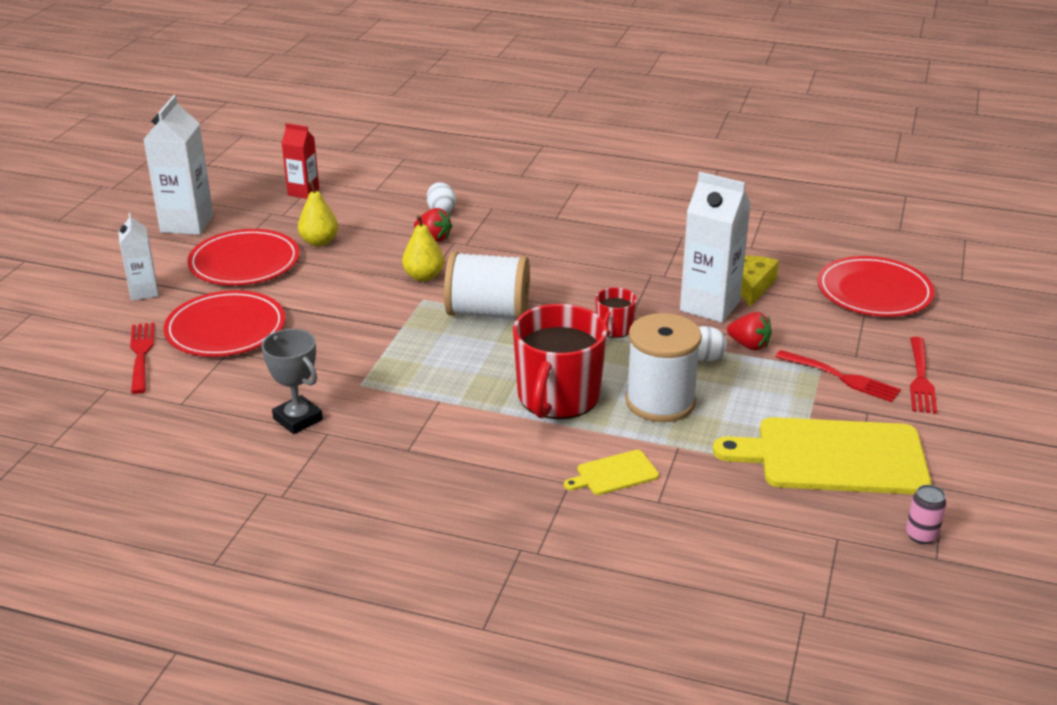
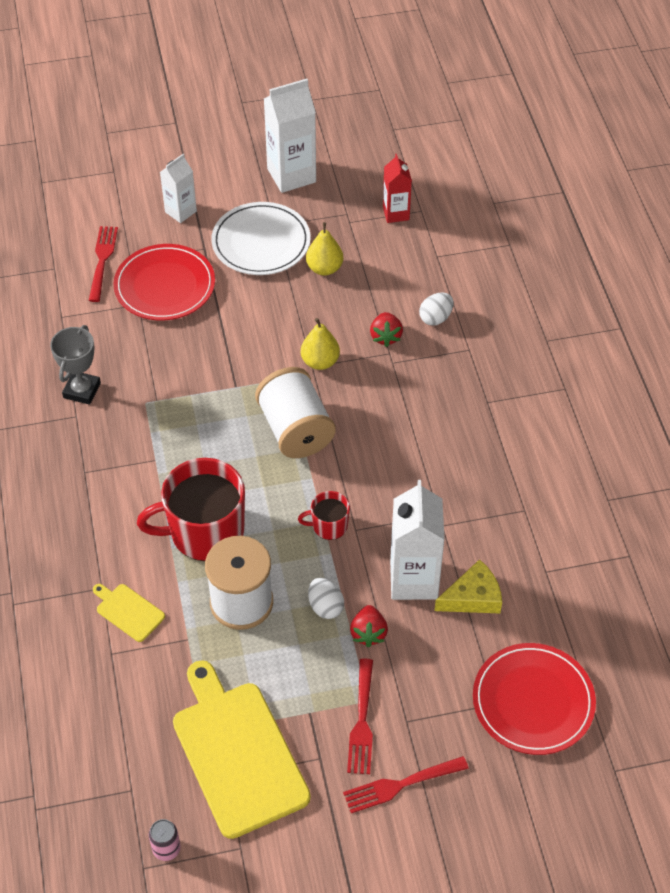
camera: 60 degrees right, 20 degrees up
(141, 355) = (102, 261): red fork -> red fork turned 45 degrees counterclockwise
(244, 262) = (261, 242): red plate -> white plate

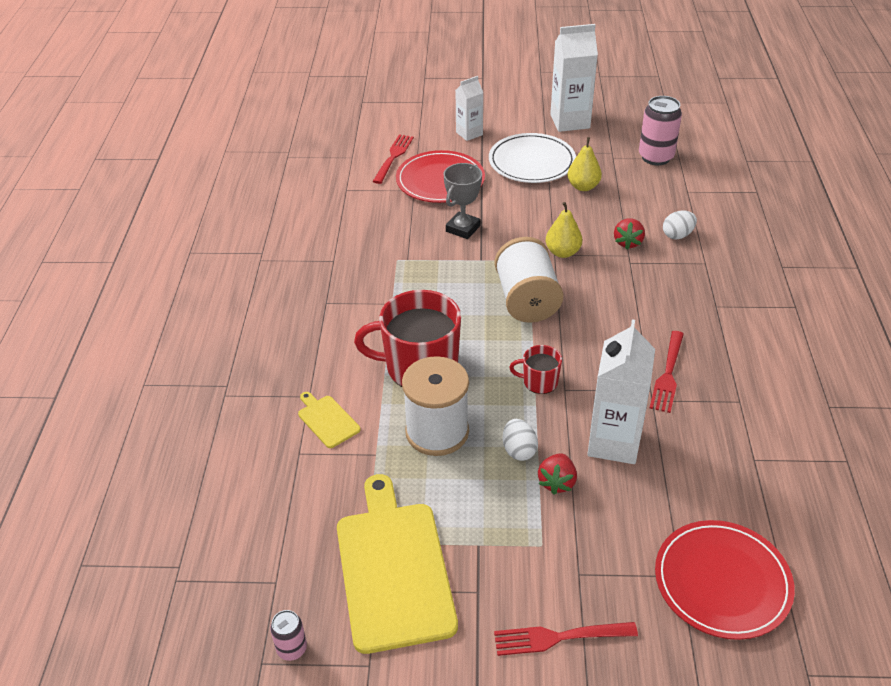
camera: 15 degrees right, 10 degrees down
(82, 390) = (345, 243): grey trophy -> grey trophy (463, 228)
(361, 720) = (531, 563): red fork -> red fork (667, 374)
(396, 213) = (656, 157): red carton -> pink can
(473, 597) = (672, 469): yellow cheese -> none

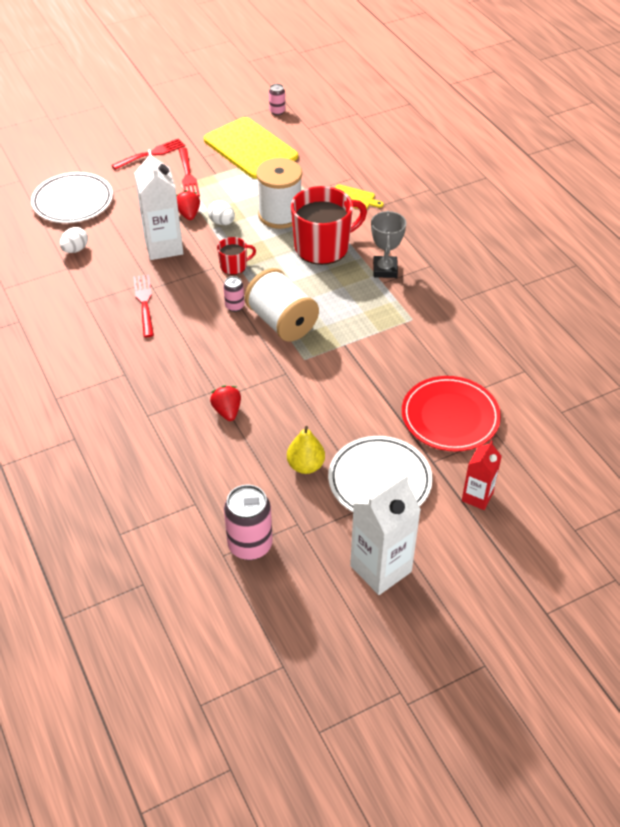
camera: 150 degrees right, 5 degrees up
(393, 157) = (522, 428): red fork -> red fork (187, 175)
(463, 228) = (383, 369): grey trophy -> grey trophy (385, 270)
(469, 133) = (477, 497): white carton -> red carton
(562, 252) = (280, 378): yellow pear -> none
(566, 334) = (234, 306): none -> pink can
(677, 235) = (184, 438): white egg -> white egg (75, 249)
(722, 582) = (73, 201): red plate -> white plate

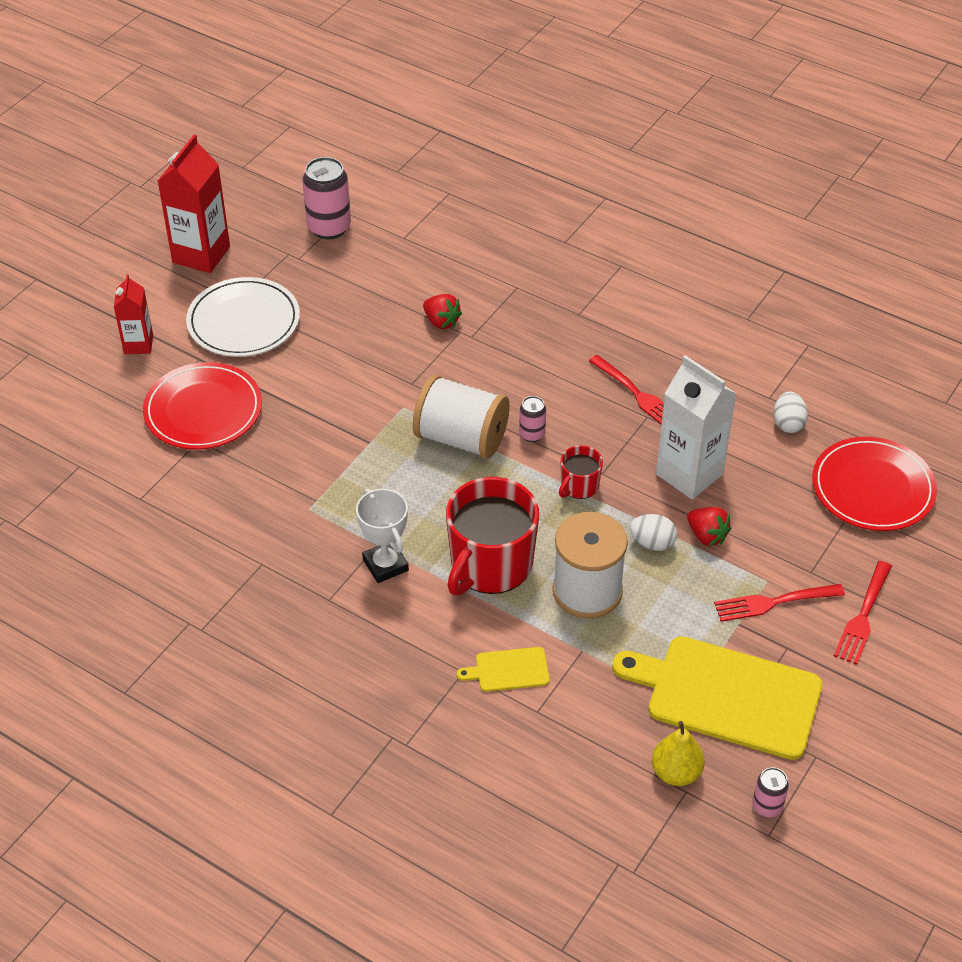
camera: 150 degrees right, 0 degrees up
(73, 201) = (872, 488): white plate -> red plate
(187, 175) = (774, 602): red fork -> red fork turned 60 degrees counterclockwise
(305, 466) = (325, 305): yellow pear -> yellow pear (676, 772)
(380, 569) = (201, 254): white carton -> red carton
(385, 270) = (385, 565): grey trophy -> white trophy

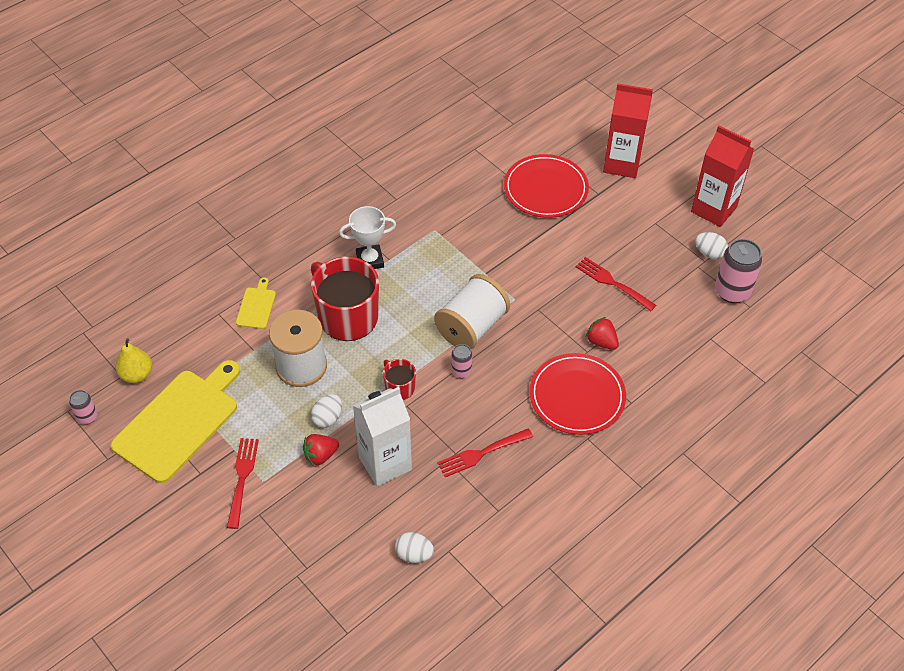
camera: 105 degrees right, 5 degrees up
(138, 344) = (621, 164): red carton -> red carton, size x1.70
(243, 321) = (632, 223): white plate -> none
(275, 251) = (709, 253): none -> white egg
(441, 322) = (601, 342): red strawberry -> red strawberry turned 75 degrees clockwise
(863, 615) = (204, 534): red fork -> red fork (613, 283)
(872, 488) = (322, 593): red plate -> red plate (577, 396)

